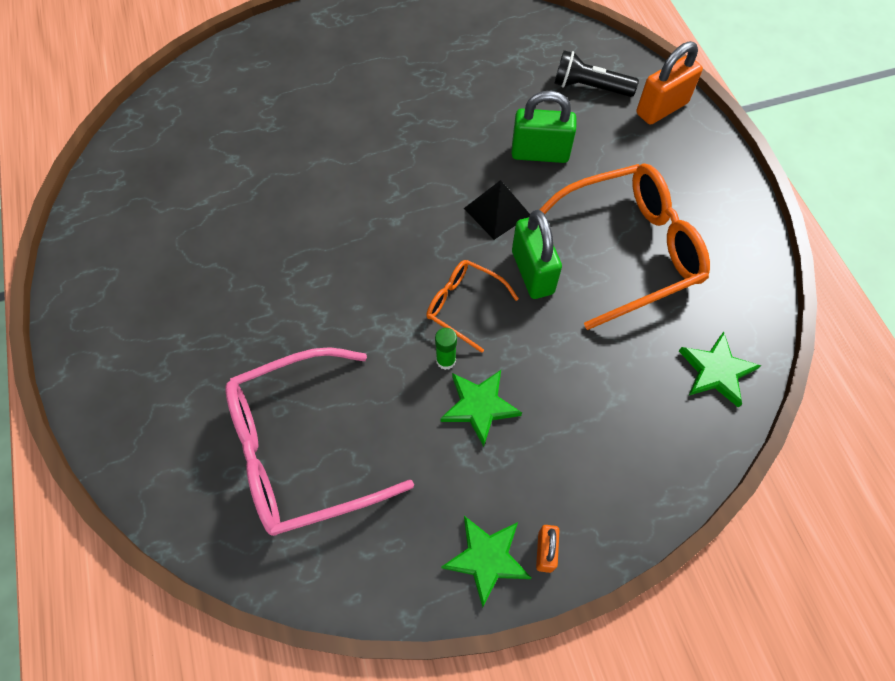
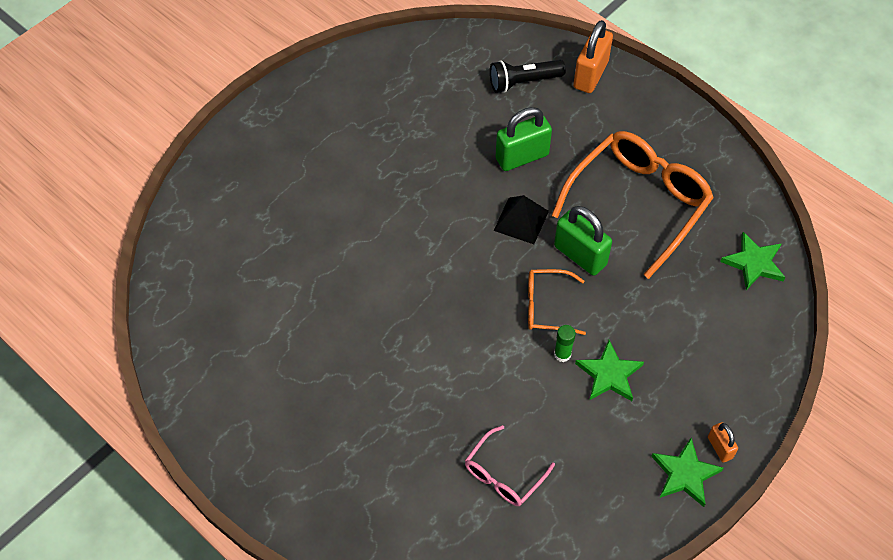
camera: 30 degrees left, 5 degrees down
(301, 450) = (503, 474): pink glasses -> pink glasses, size x0.51

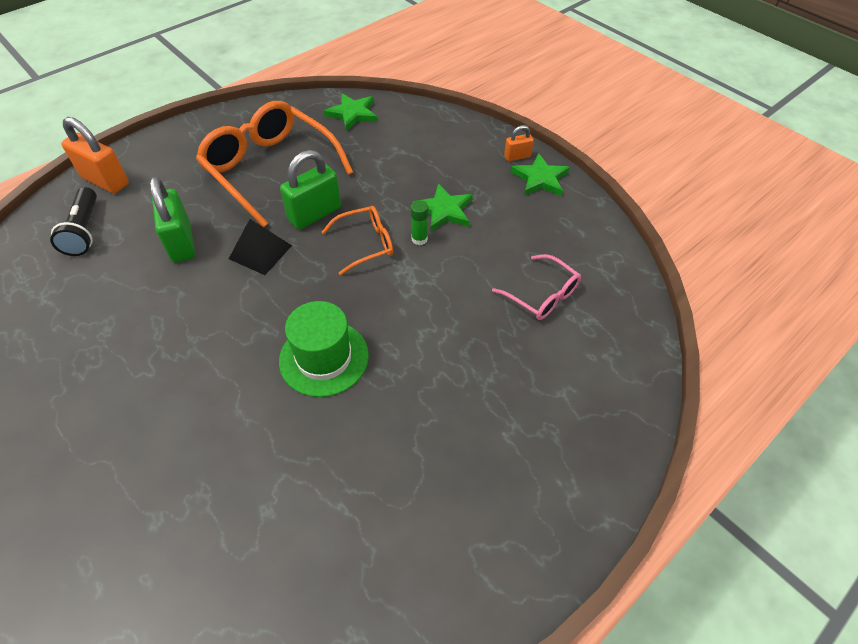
camera: 85 degrees left, 5 degrees down
(407, 294) = (324, 358): none -> green hat
(547, 307) = (366, 244): orange glasses -> orange glasses turned 120 degrees counterclockwise

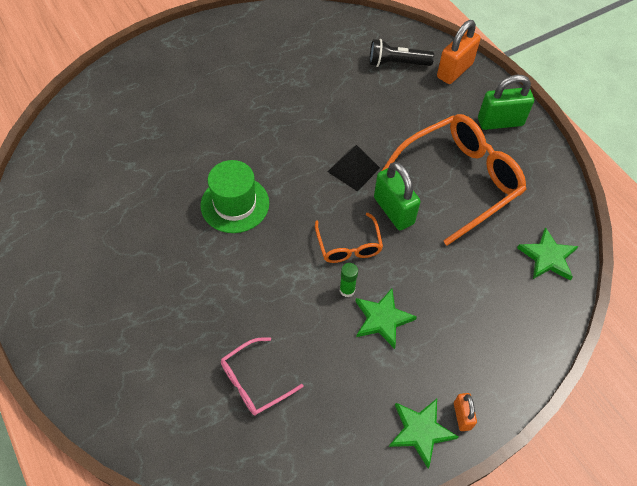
camera: 100 degrees right, 5 degrees up
(181, 243) = (373, 120): green padlock -> green padlock (500, 122)

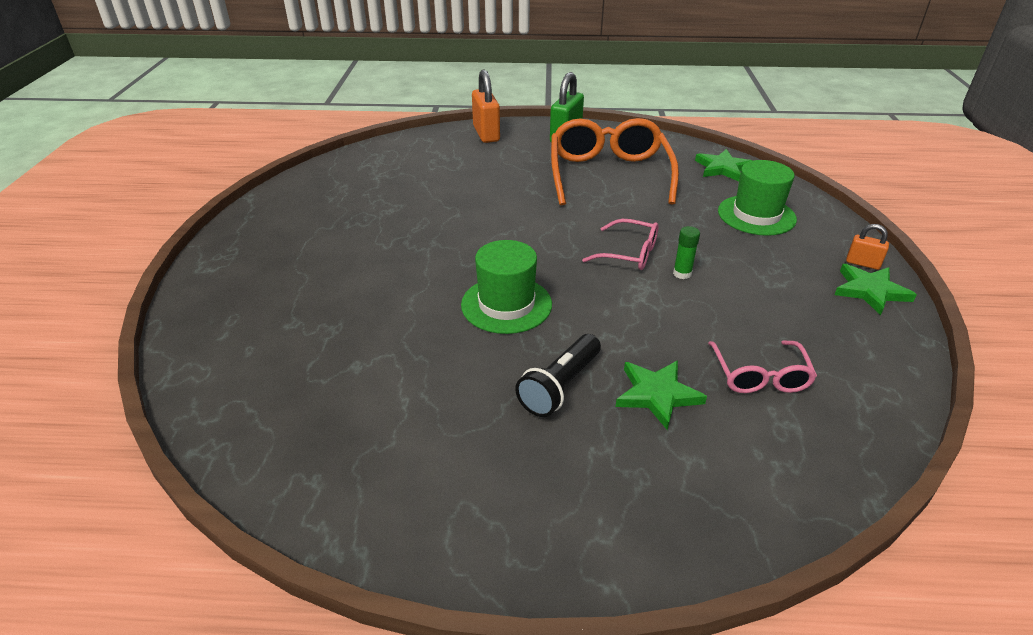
camera: 55 degrees left, 20 degrees down
(349, 246) = (629, 254): orange glasses -> pink glasses
(353, 169) = (540, 218): black pyramid -> none
(382, 319) = (731, 266): green star -> green star (657, 394)
(393, 210) = (610, 216): green padlock -> none
(396, 63) = (441, 154): black flashlight -> black flashlight (560, 386)
(480, 311) = (756, 215): none -> green hat

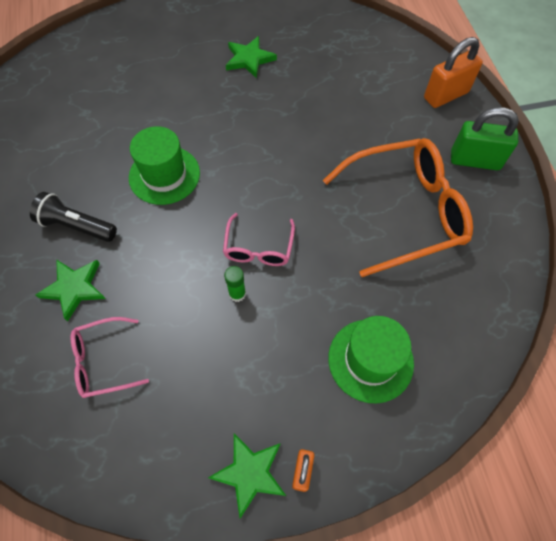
camera: 75 degrees right, 25 degrees up
(722, 168) = (471, 322): green star -> green star (249, 59)

